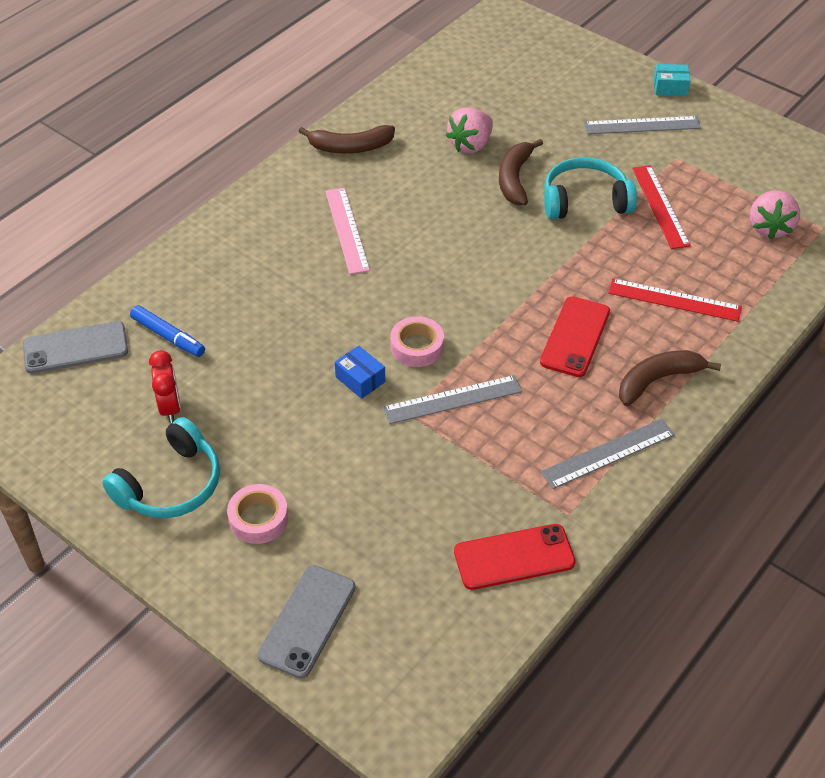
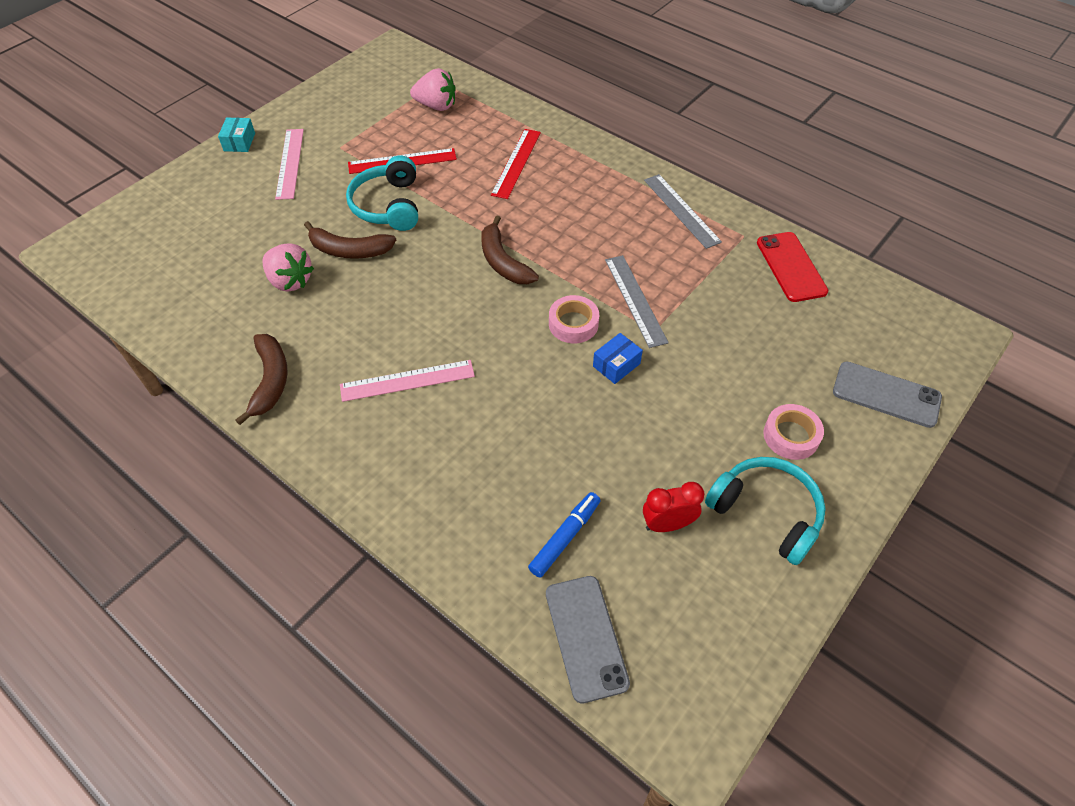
camera: 90 degrees left, 5 degrees up
(575, 337) = (558, 221): red phone -> none
(642, 125) = (290, 163): grey ruler -> pink ruler
(657, 380) = (604, 179): brown banana -> brown banana (503, 262)

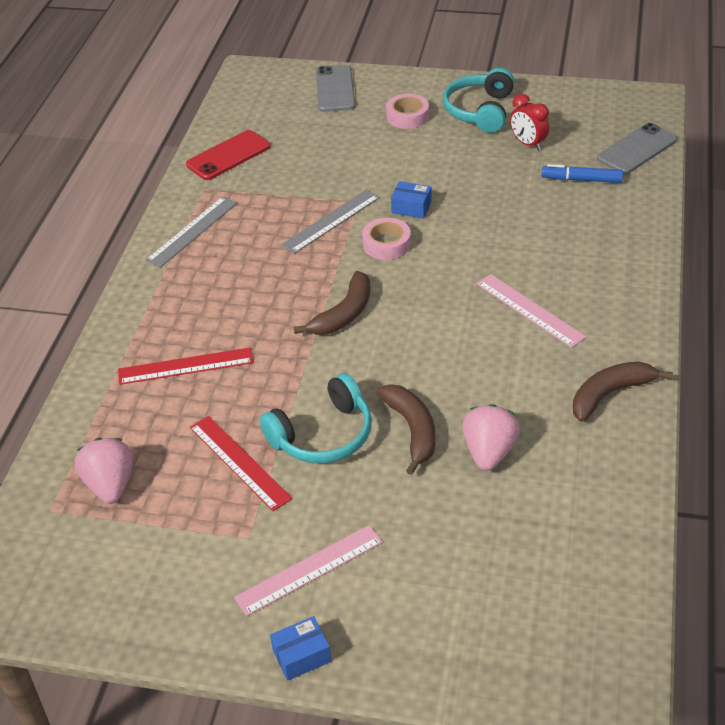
camera: 115 degrees left, 10 degrees down
(239, 142) = (302, 656): turquoise box -> blue box

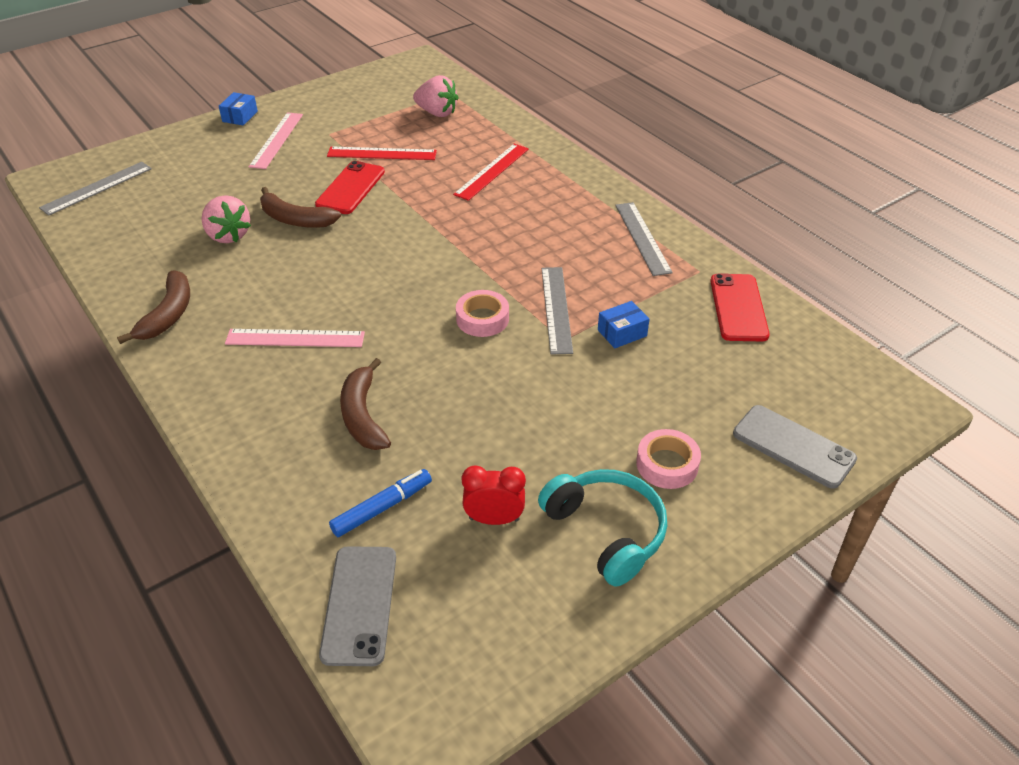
camera: 130 degrees right, 0 degrees up
(323, 435) = (350, 188): turquoise headphones -> red phone
(344, 314) = (438, 253): brown banana -> brown banana (363, 416)
(411, 207) = (509, 363): blue box -> blue box (622, 333)
(569, 632) = (97, 188): none -> grey ruler

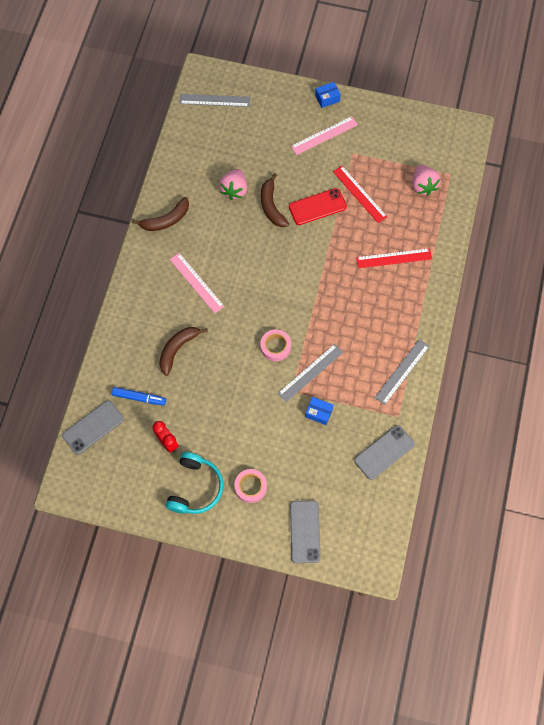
camera: 50 degrees right, 25 degrees up
(738, 308) = (384, 452): red phone -> grey phone

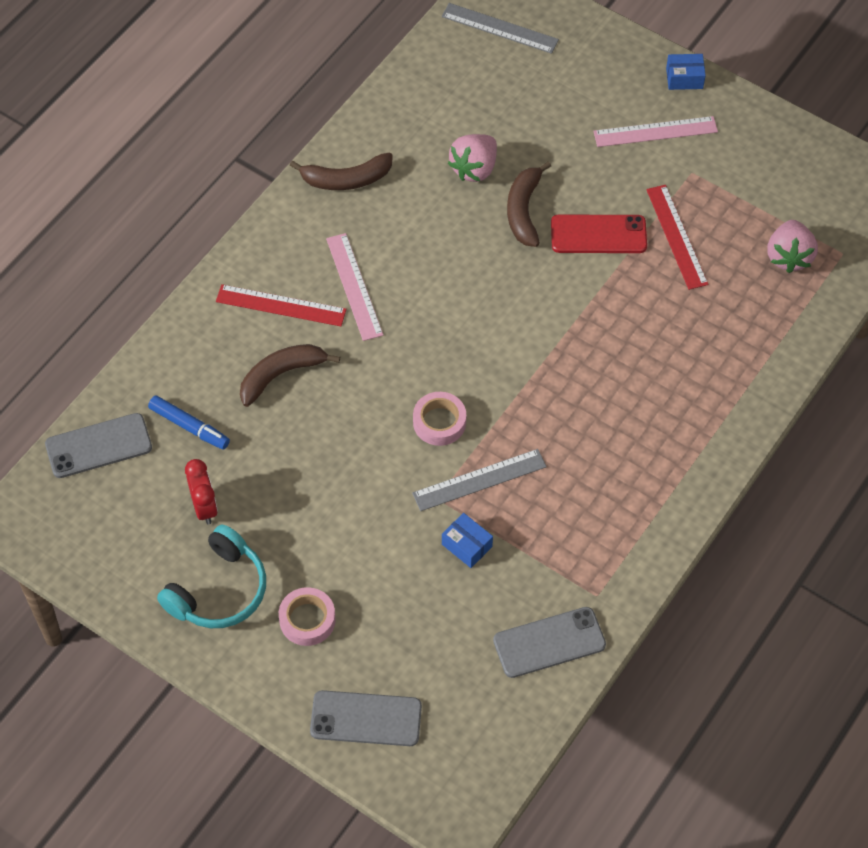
camera: 20 degrees right, 10 degrees down
(305, 531) = (366, 719): grey phone -> grey phone turned 75 degrees clockwise
(394, 258) = (692, 351): red ruler -> red ruler (281, 305)
(402, 372) = (632, 529): grey ruler -> none

